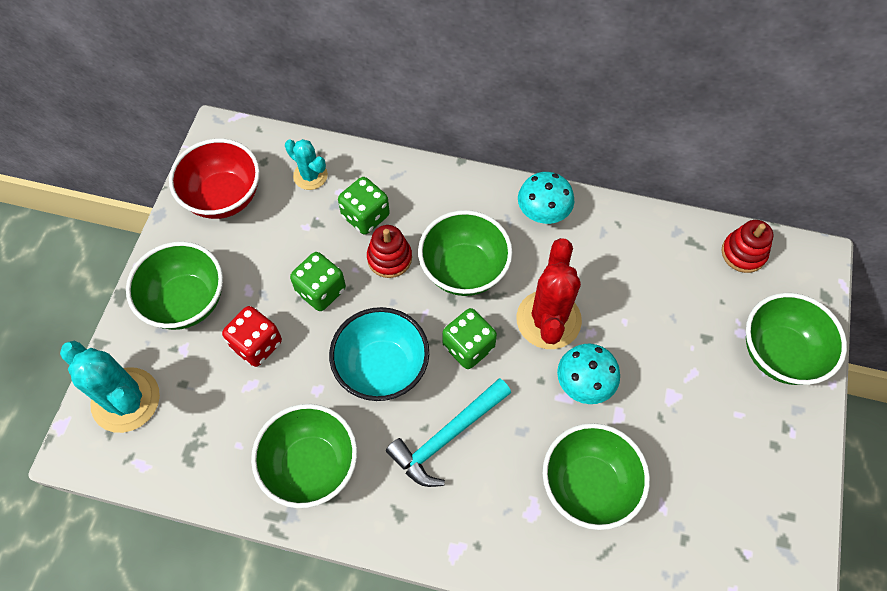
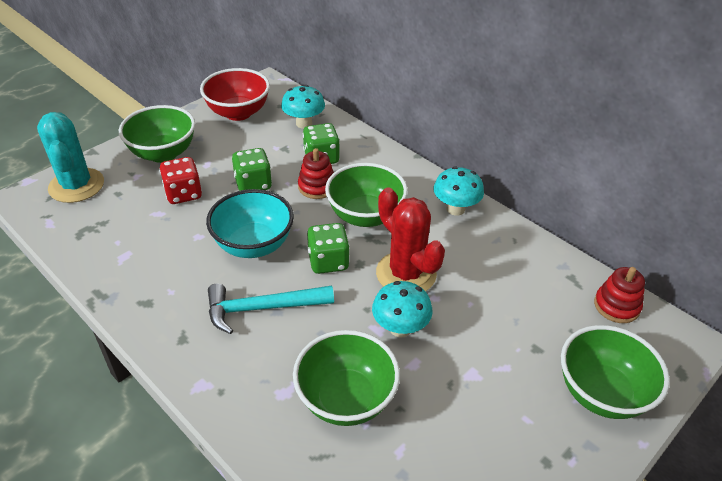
camera: 30 degrees right, 20 degrees down
(310, 176) = (304, 123): turquoise cactus -> turquoise mushroom
(311, 466) = (151, 277): green bowl -> none
(548, 320) = (406, 274): red cactus -> red cactus turned 75 degrees counterclockwise

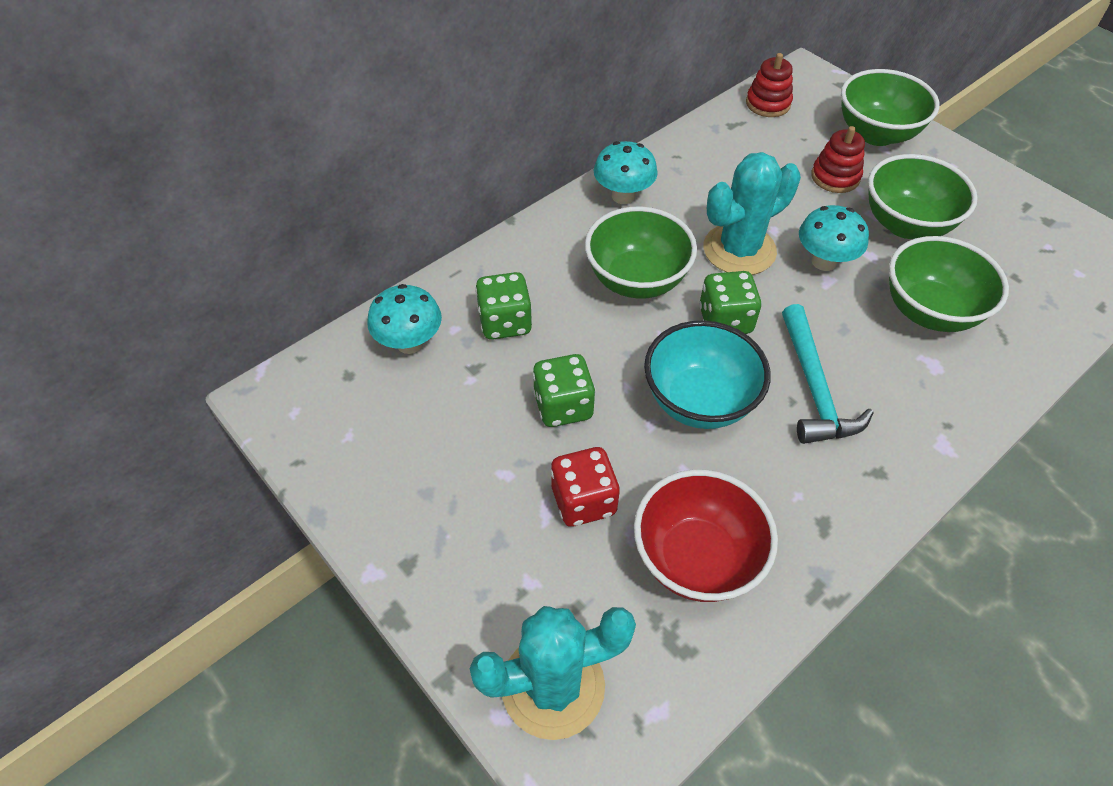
camera: 85 degrees left, 10 degrees up
(163, 153) = (467, 546): green bowl -> green bowl (906, 224)
(238, 113) = (358, 436): red bowl -> red bowl (696, 558)
(317, 187) = (573, 329): red stacking toy -> red stacking toy (835, 177)
(406, 274) = (739, 250): red cactus -> turquoise cactus

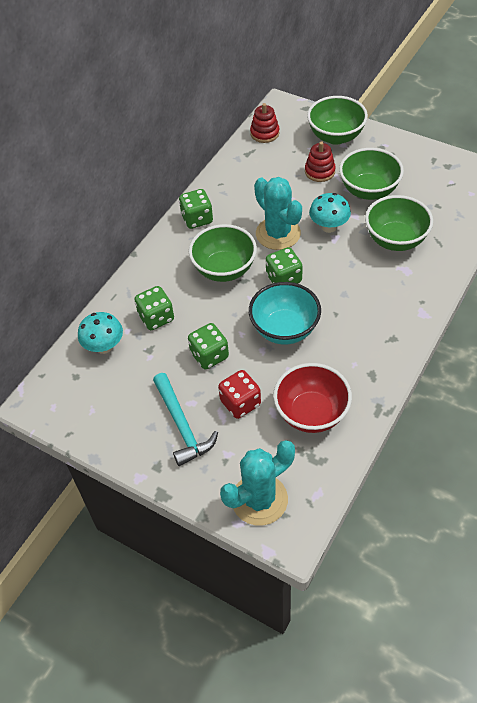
camera: 15 degrees left, 0 degrees up
(623, 196) = (197, 219): turquoise mushroom -> green dice
(739, 250) = (278, 233): turquoise cactus -> turquoise cactus turned 75 degrees counterclockwise
(814, 388) = (345, 303): turquoise hammer -> turquoise hammer (182, 425)

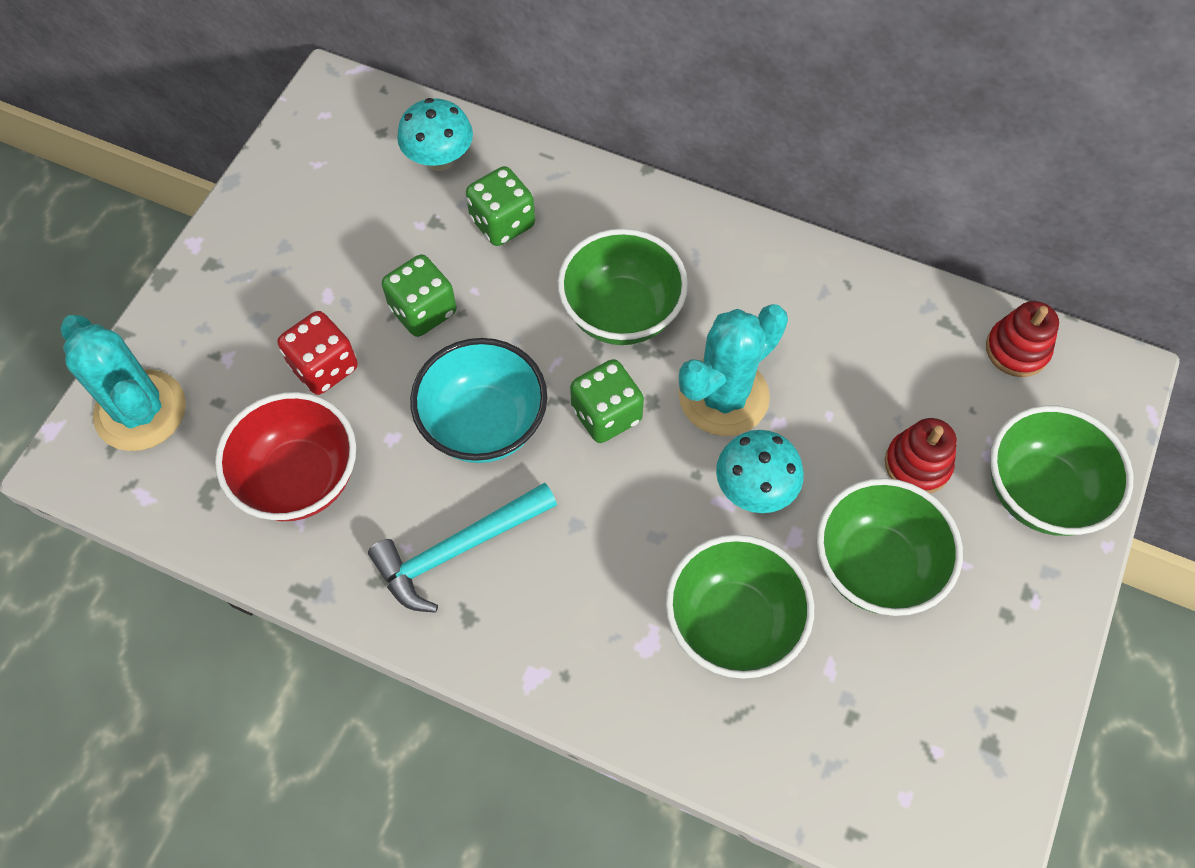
camera: 80 degrees right, 10 degrees up
(182, 425) = (283, 287): turquoise hammer -> turquoise hammer (457, 549)
(197, 219) = (745, 255): green dice -> none

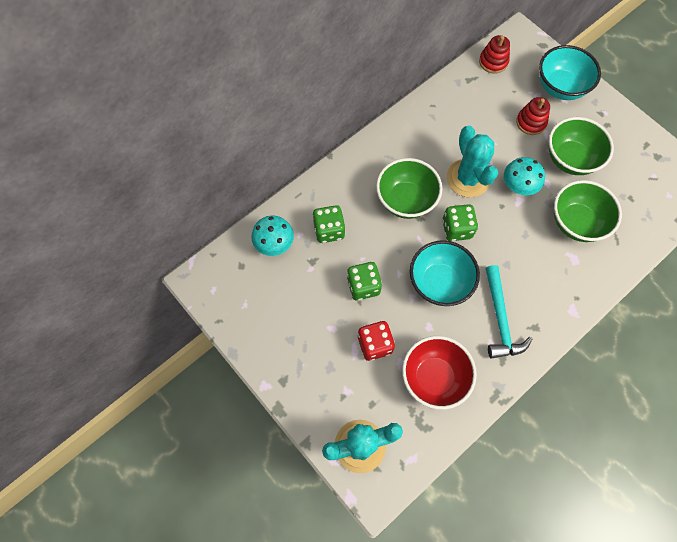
camera: 65 degrees left, 5 degrees up
(1039, 492) = (560, 87): green bowl -> turquoise bowl

